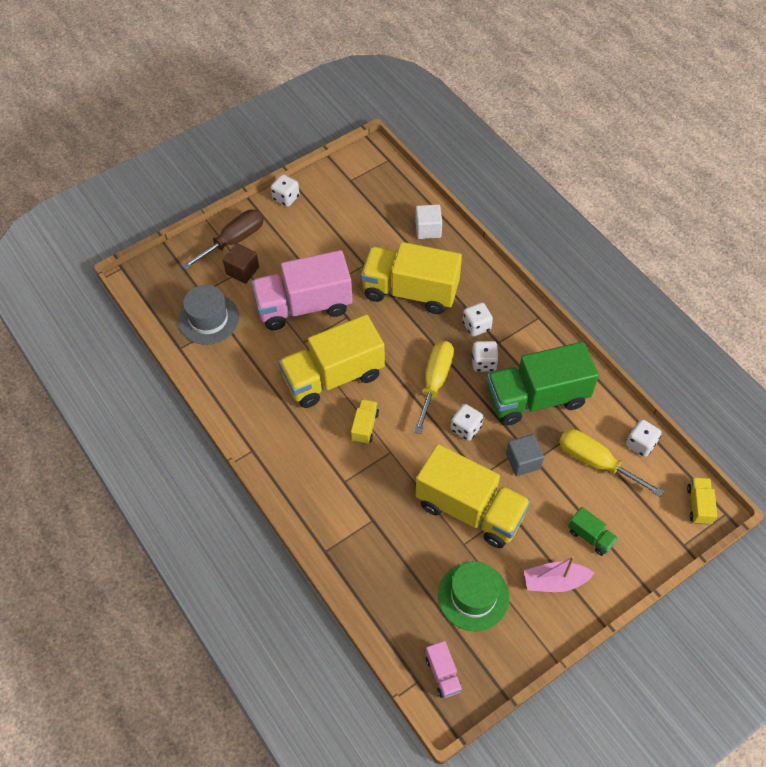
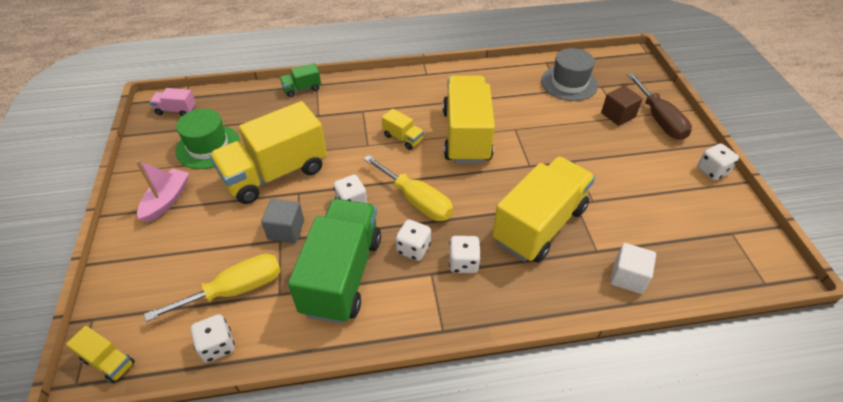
camera: 115 degrees right, 10 degrees down
(304, 306) = (557, 141): pink truck -> none
(590, 536) = (175, 245): green truck -> green truck (302, 89)

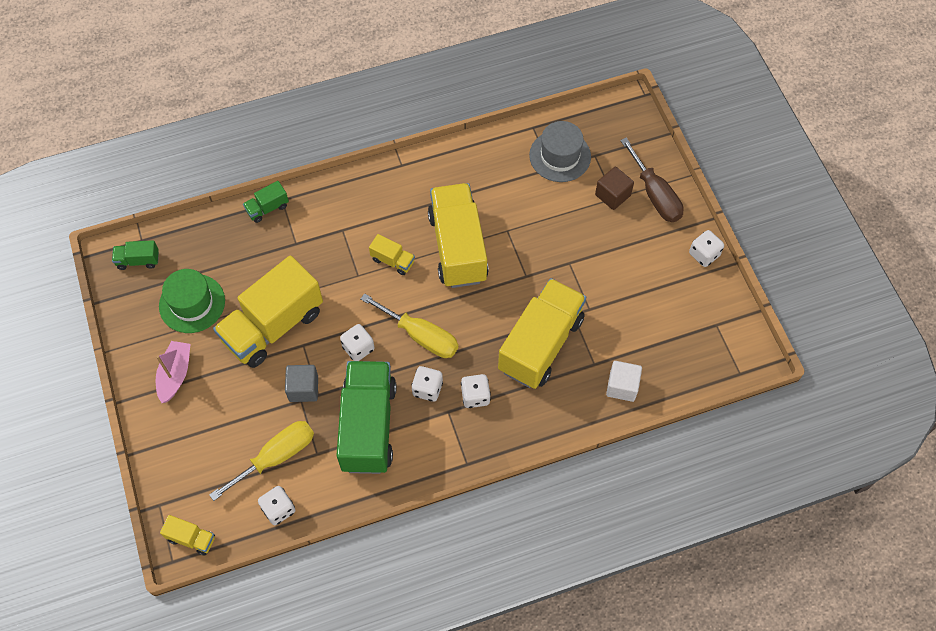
camera: 10 degrees left, 15 degrees up
(176, 110) = (138, 260): pink truck -> green truck

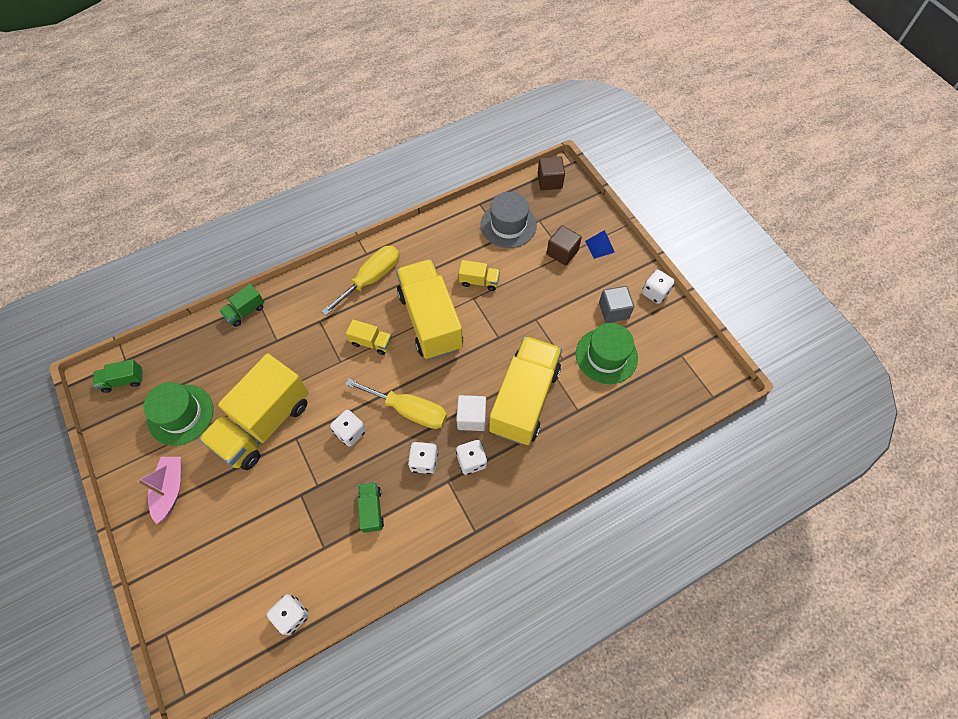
camera: 10 degrees left, 0 degrees up
(191, 538) = (203, 665): yellow truck -> yellow truck (479, 281)
(276, 457) = (283, 558): yellow screwdriver -> yellow screwdriver (371, 279)
(303, 388) = (302, 482): grey cube -> grey cube (613, 311)
(368, 426) = (371, 510): green truck -> green truck, size x0.43
(615, 112) = (549, 181): none -> brown cube
(622, 386) = (608, 428): white cube -> white cube (471, 418)
(636, 313) = (606, 356): none -> green hat
(655, 195) = (599, 246): brown screwdriver -> blue pyramid

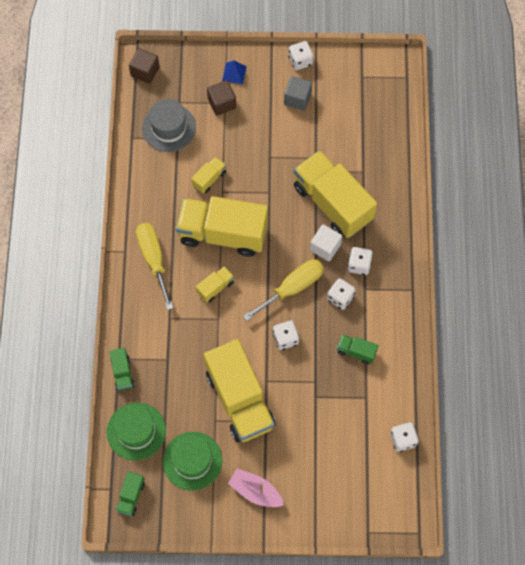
camera: 60 degrees left, 5 degrees up
(606, 356) = (332, 126): green hat -> green hat (136, 431)

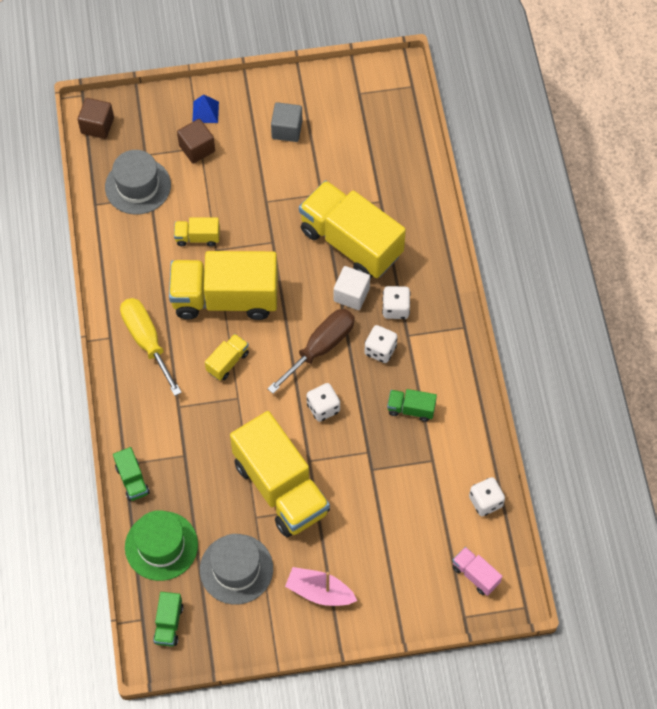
camera: 10 degrees left, 5 degrees down
(192, 461) = (236, 569): green hat -> grey hat
(209, 179) = (197, 237): yellow truck -> yellow truck turned 120 degrees counterclockwise
(292, 288) = (321, 348): yellow screwdriver -> brown screwdriver
(300, 61) = (282, 86): white dice -> none
(383, 499) = (475, 575): none -> pink truck

